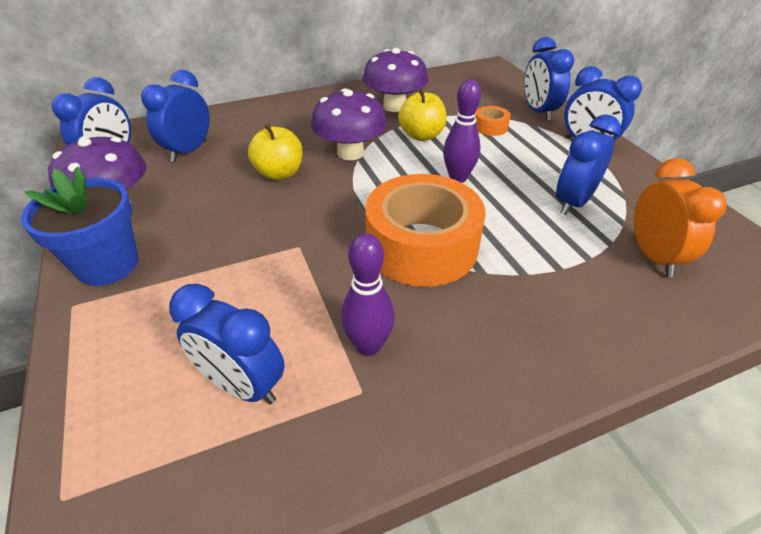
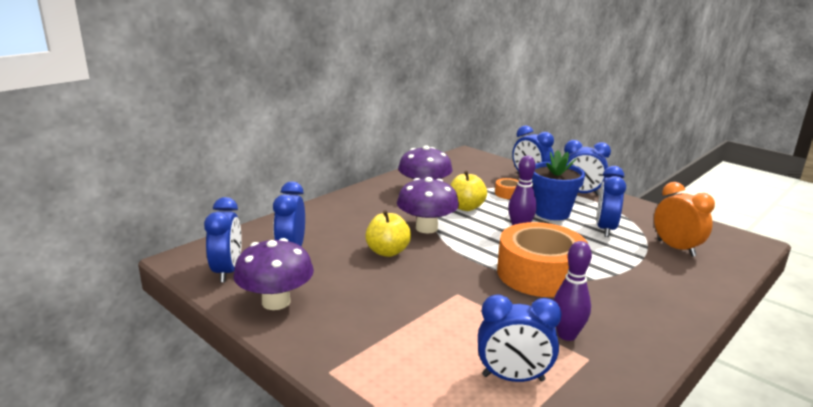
camera: 25 degrees left, 20 degrees down
(108, 265) = (324, 340): blue flower pot -> blue flower pot (552, 212)

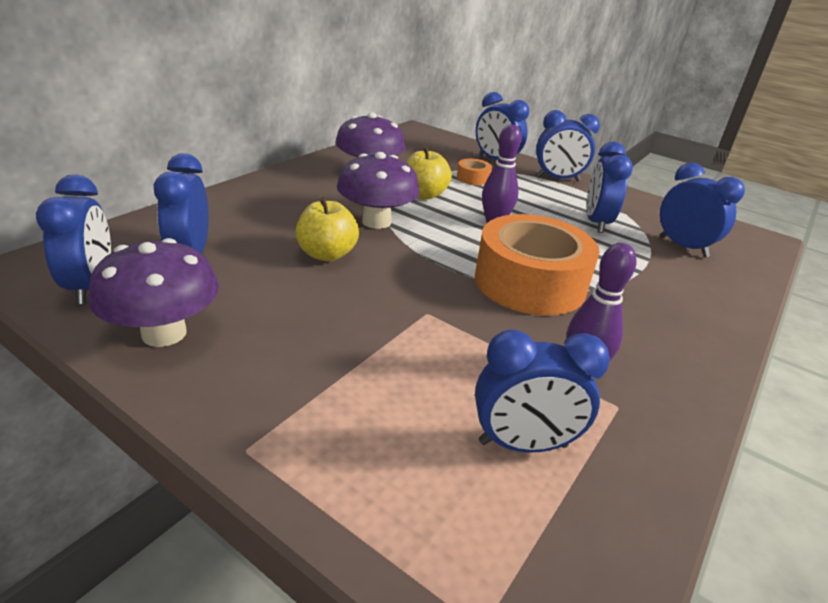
camera: 10 degrees left, 10 degrees up
(552, 212) = (529, 202): blue flower pot -> none
(676, 248) = (683, 247): orange clock -> blue clock

